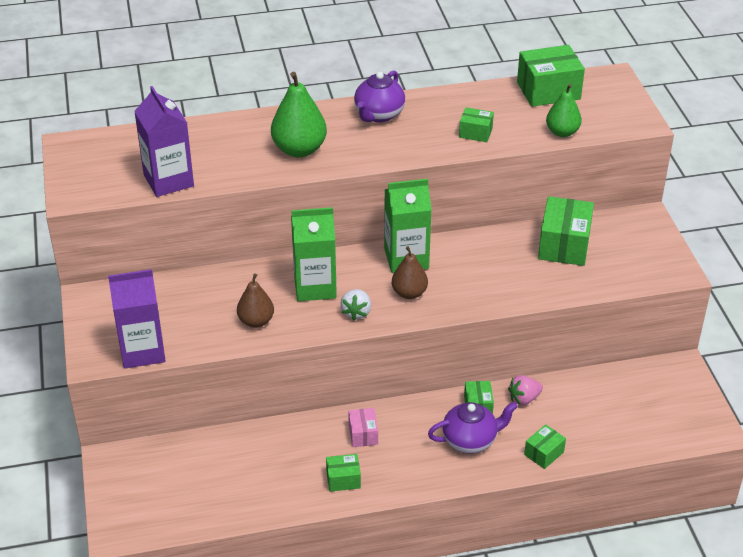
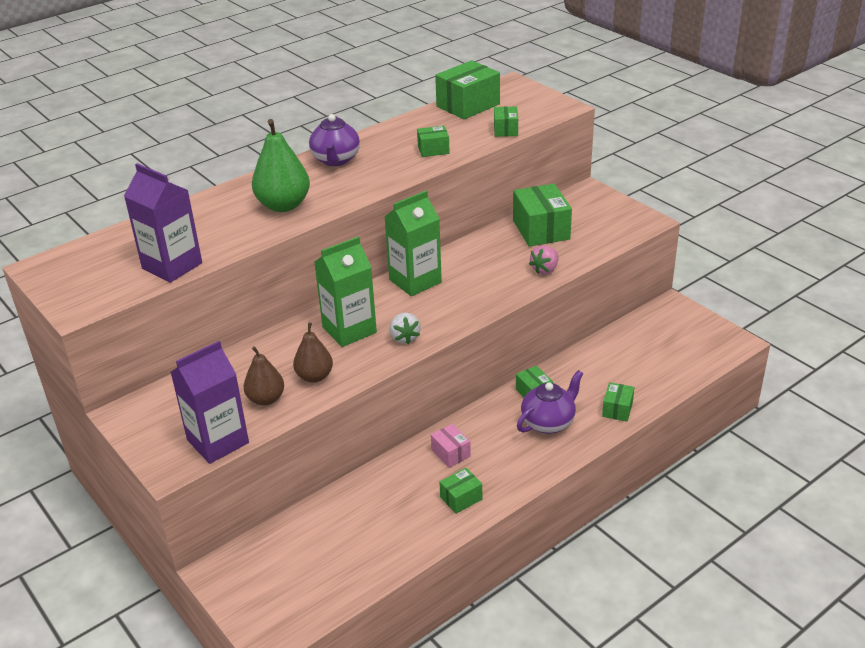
camera: 25 degrees left, 5 degrees down
(409, 293) = (440, 307): brown pear -> brown pear (266, 399)
(524, 399) = (567, 373): pink strawberry -> pink strawberry (545, 270)
(562, 132) = (505, 130): green pear -> green box

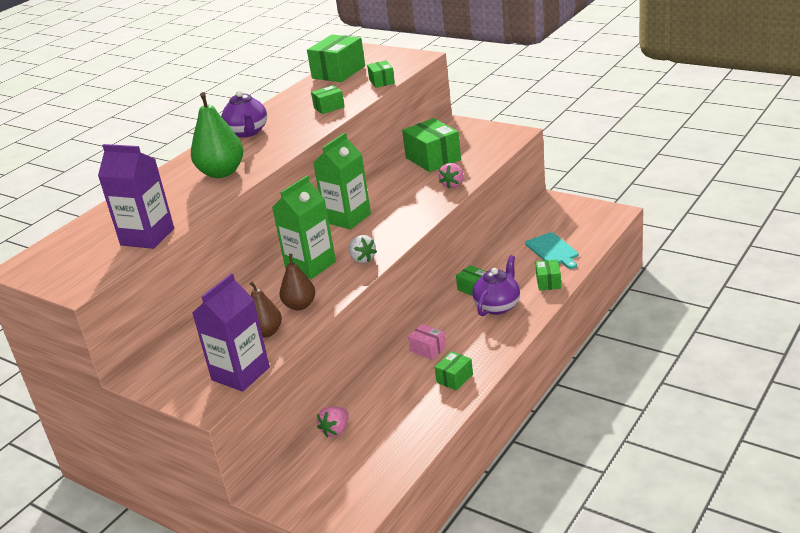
camera: 15 degrees left, 5 degrees down
(313, 521) = (336, 430): none -> pink strawberry
(641, 370) = (553, 250): none -> turquoise cutting board

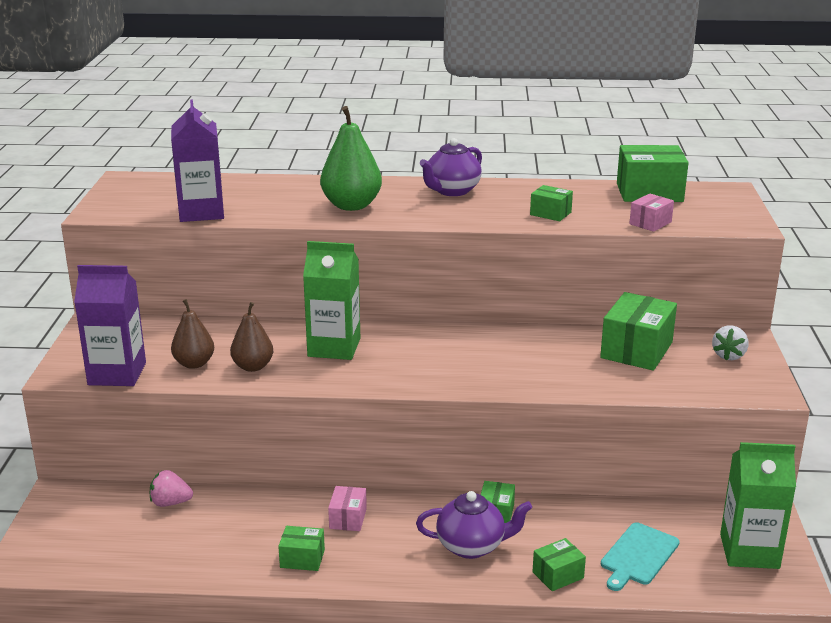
camera: 55 degrees right, 5 degrees down
(347, 218) = (448, 338): green carton -> green carton (749, 551)
(362, 259) = (367, 375): white strawberry -> white strawberry (729, 355)
(382, 81) = (650, 223): green box -> pink box
(452, 185) = (584, 383): pink strawberry -> none

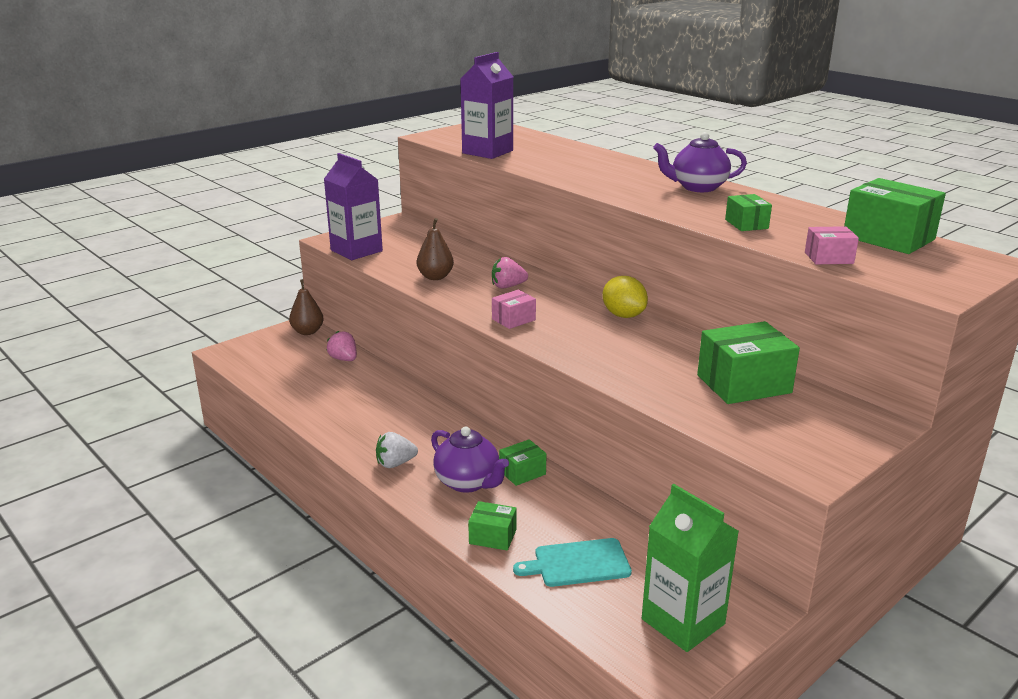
camera: 45 degrees right, 0 degrees up
(194, 363) = (406, 262): brown pear -> brown pear (307, 332)
(302, 558) = (356, 428): green box -> none
(334, 347) = (507, 286): green carton -> pink strawberry
(348, 518) = (422, 421): pink box -> pink box (513, 319)
(351, 205) = (595, 175): green pear -> none
(469, 332) = (623, 315): none -> yellow lemon
(729, 355) = (831, 427): white strawberry -> white strawberry (395, 463)

